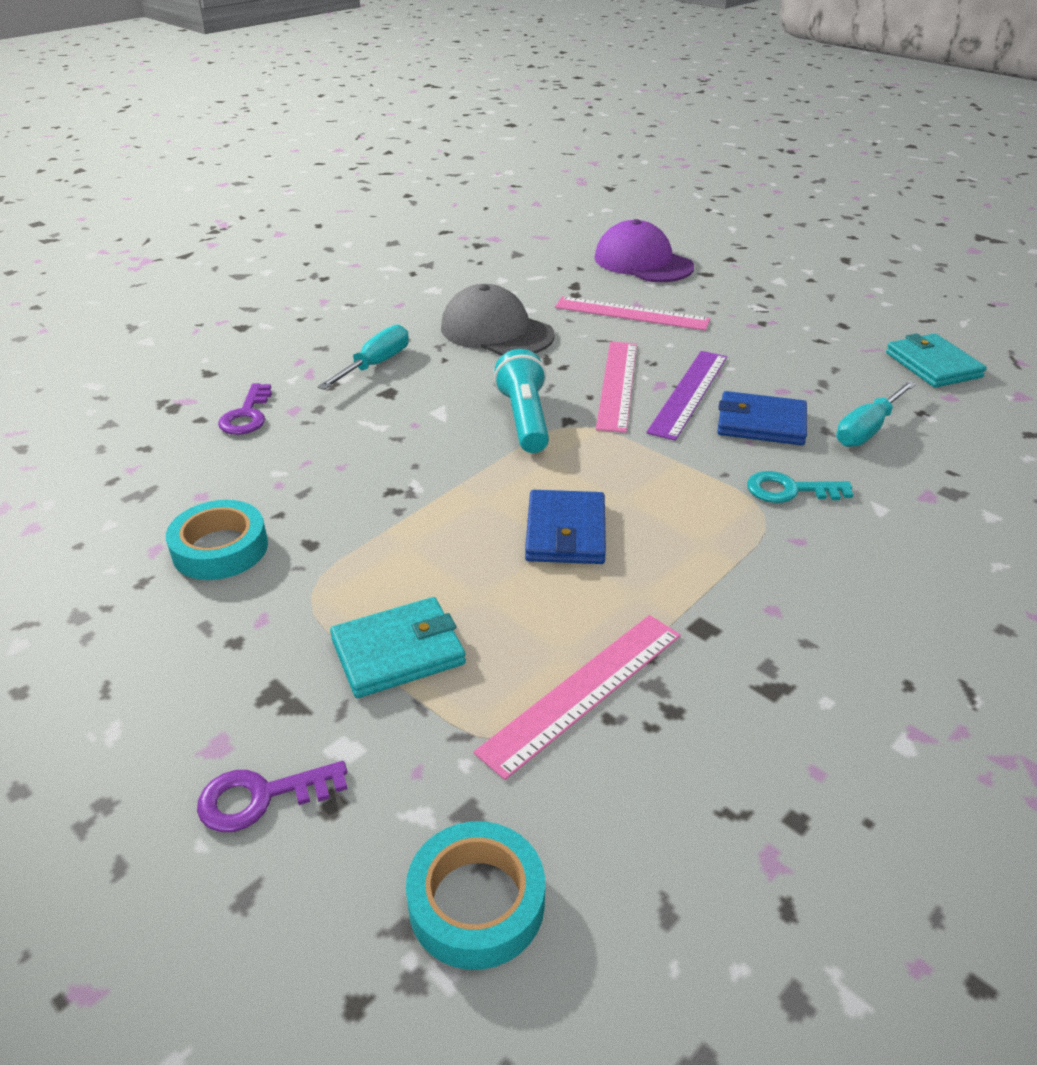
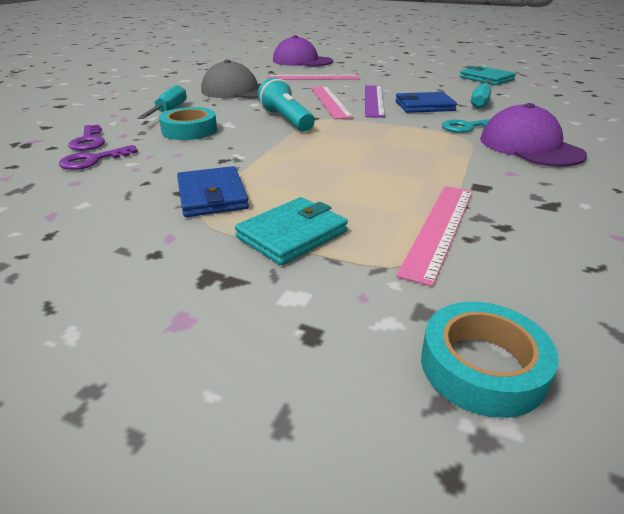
camera: 20 degrees left, 5 degrees down
(220, 548) = (108, 206): turquoise tape -> turquoise tape (189, 130)
(261, 797) = (245, 345): purple key -> purple key (93, 160)
(566, 532) = (356, 160): blue wallet -> blue wallet (212, 196)
(854, 559) = (530, 146): none -> purple cap

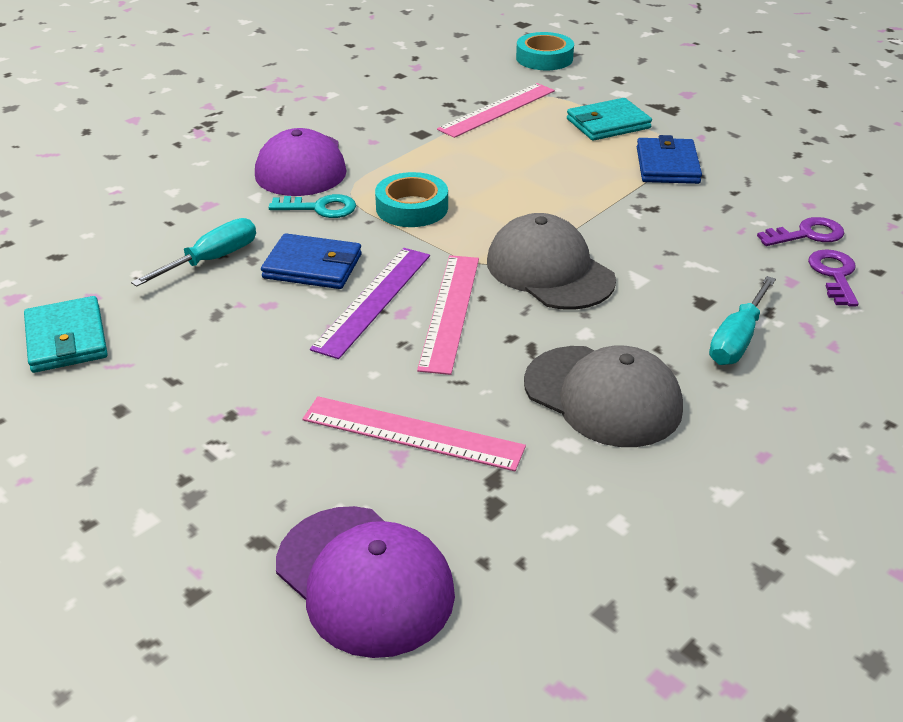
camera: 160 degrees left, 5 degrees up
(189, 130) = (696, 273): turquoise tape -> turquoise tape (412, 208)
(286, 120) = (549, 270): turquoise flashlight -> grey cap

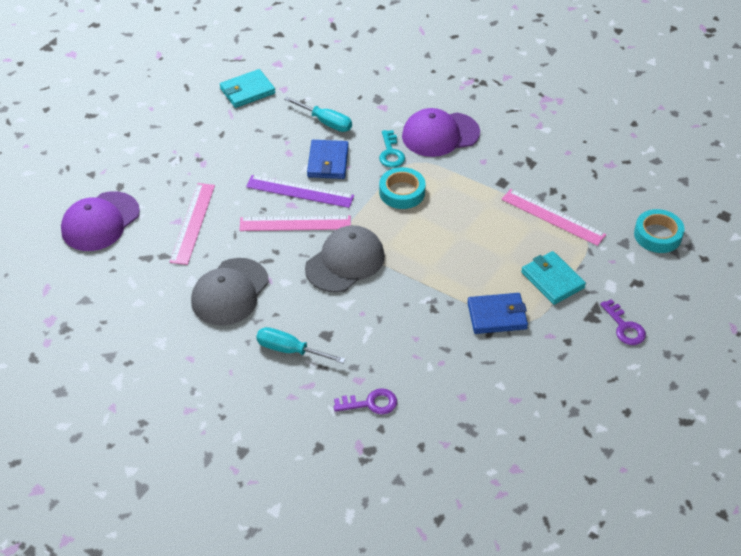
camera: 80 degrees right, 10 degrees up
(807, 234) = (419, 392): purple key -> purple key (624, 327)

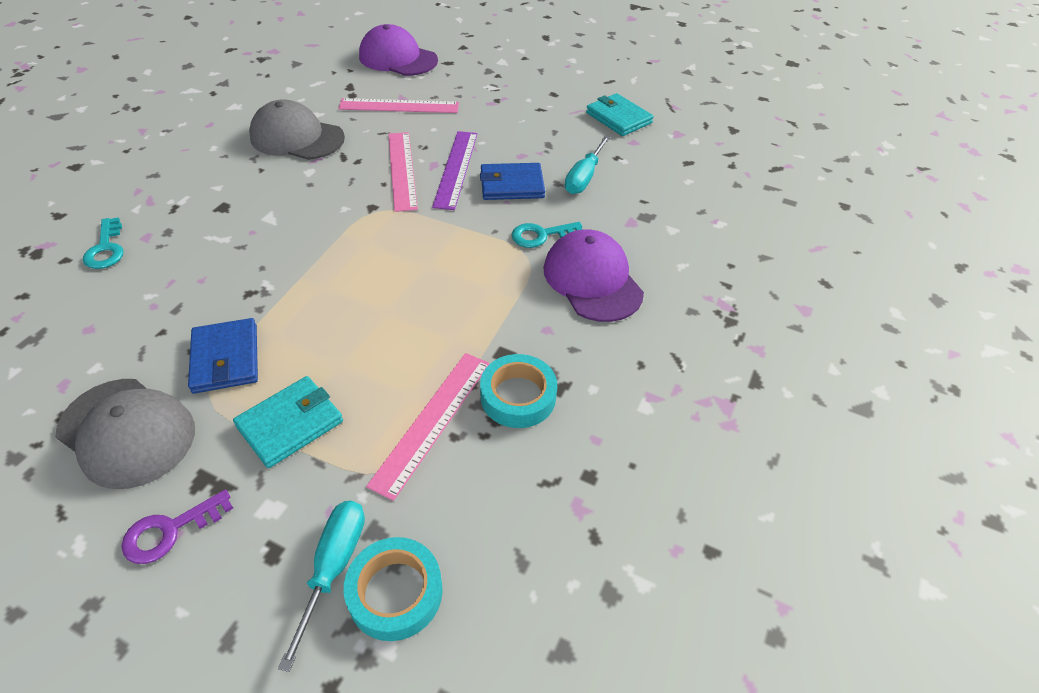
camera: 80 degrees right, 0 degrees up
(290, 350) = (204, 184): turquoise screwdriver -> turquoise screwdriver (333, 568)
(345, 262) = (338, 212): grey cap -> grey cap (127, 432)
(370, 403) = (106, 249): purple key -> turquoise key
(402, 192) = (466, 250): turquoise tape -> turquoise tape (518, 396)

